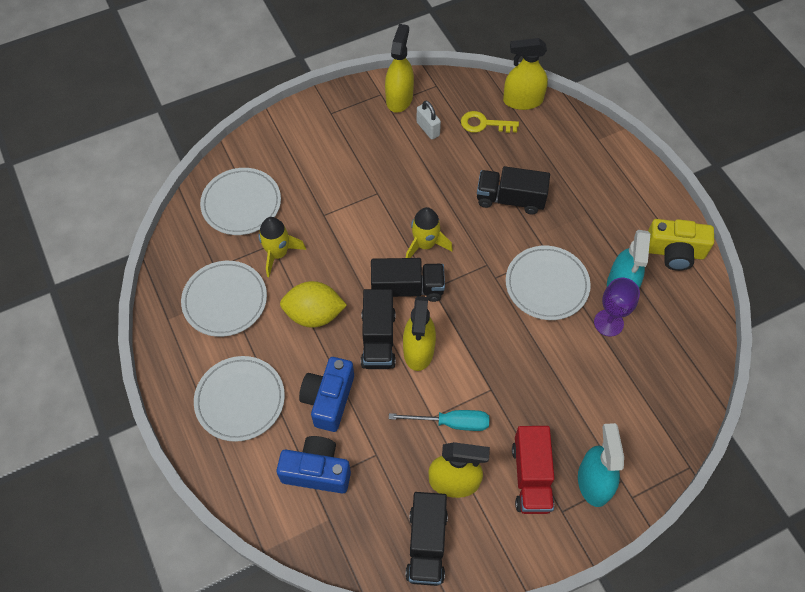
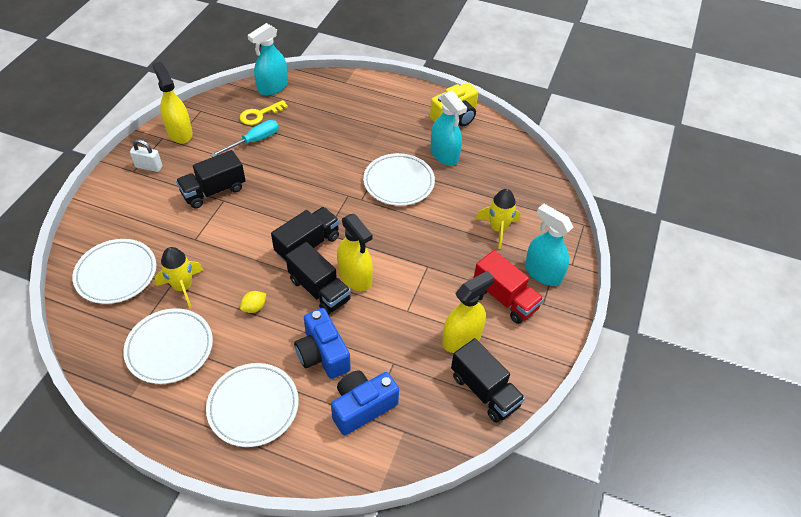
camera: 45 degrees left, 10 degrees down
(314, 314) = (254, 307): yellow lemon -> yellow lemon, size x0.48
(425, 244) = (292, 210): yellow rocket -> yellow rocket (498, 229)
(428, 129) = (221, 140): white padlock -> white padlock (149, 167)
(451, 423) = (423, 304): turquoise screwdriver -> turquoise screwdriver (254, 141)
(510, 199) = (323, 148): black truck -> black truck (214, 191)
(522, 100) = (272, 87): yellow spray bottle -> turquoise spray bottle
(608, 323) = (458, 179): purple goblet -> none

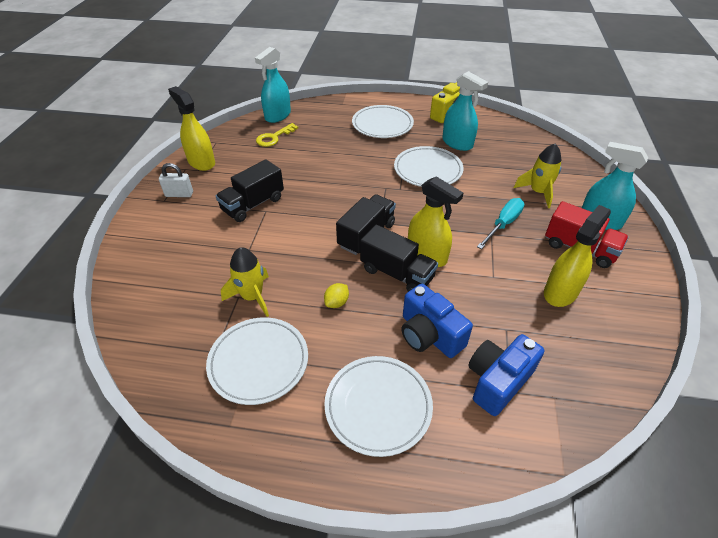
camera: 10 degrees left, 5 degrees down
(116, 273) = (173, 297): white plate -> white plate (382, 125)
(254, 141) = (277, 158): turquoise screwdriver -> turquoise screwdriver (503, 224)
(484, 391) = (612, 337): black truck -> none

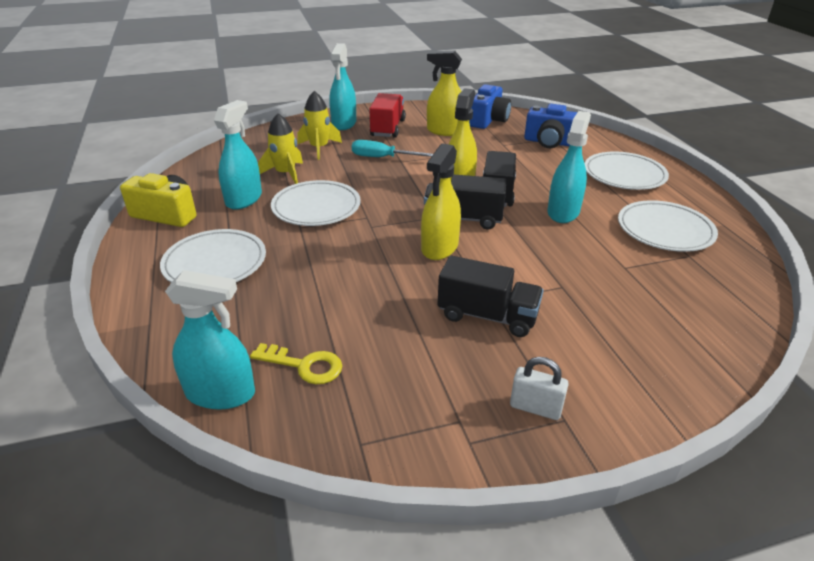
camera: 115 degrees left, 10 degrees down
(179, 194) = (535, 408): white padlock -> white padlock turned 45 degrees counterclockwise
(201, 162) = (436, 428): yellow spray bottle -> yellow spray bottle (439, 247)
(252, 297) = (614, 258): yellow rocket -> yellow rocket (286, 174)
(337, 302) = (563, 212): yellow lemon -> turquoise spray bottle
(429, 335) = (543, 168): blue camera -> blue camera (488, 120)

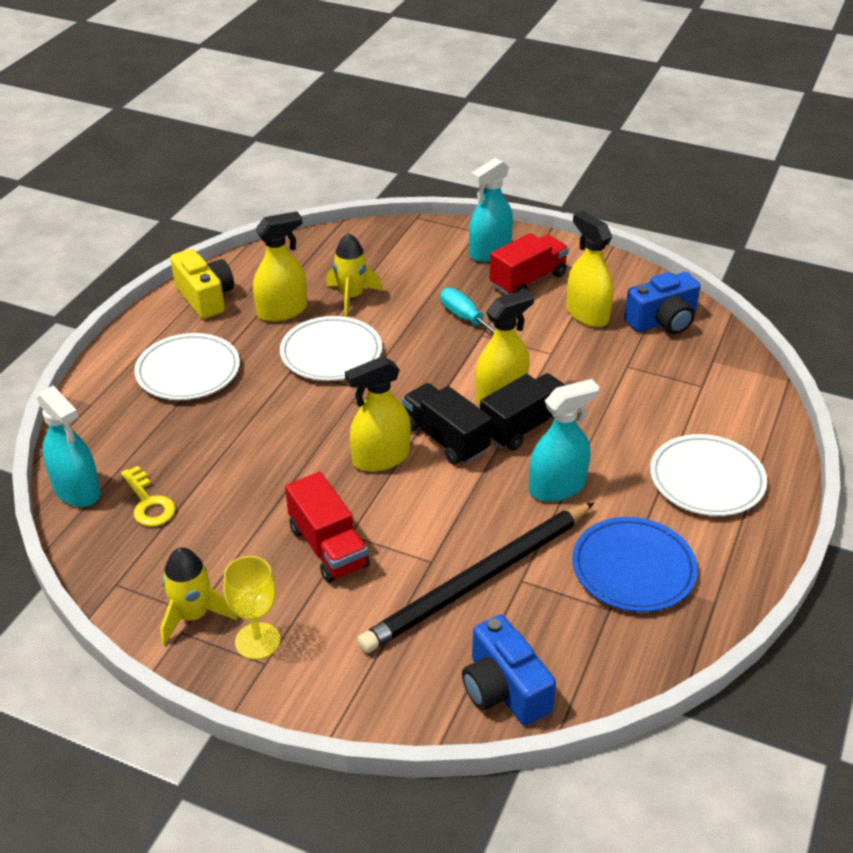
camera: 40 degrees right, 5 degrees up
(244, 199) = (282, 311): turquoise spray bottle -> yellow spray bottle
(319, 148) = (421, 277): yellow rocket -> yellow rocket (193, 615)
(487, 316) = (328, 547): black truck -> red truck
(535, 408) = (257, 641): white padlock -> yellow goblet
(550, 142) = (689, 390): blue camera -> blue camera (504, 689)
(604, 281) = (478, 580): none -> black pencil
(665, 230) = (633, 568): white plate -> blue plate

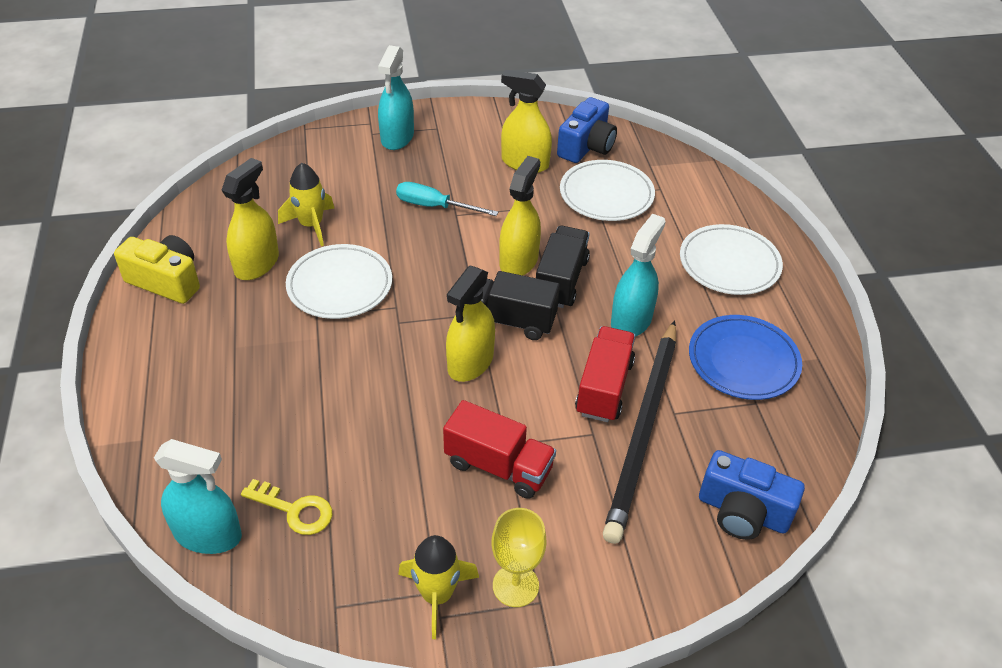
camera: 35 degrees left, 5 degrees up
(188, 371) = (216, 362): white plate -> white plate (606, 194)
(528, 280) = (452, 151): red truck -> red truck (604, 388)

